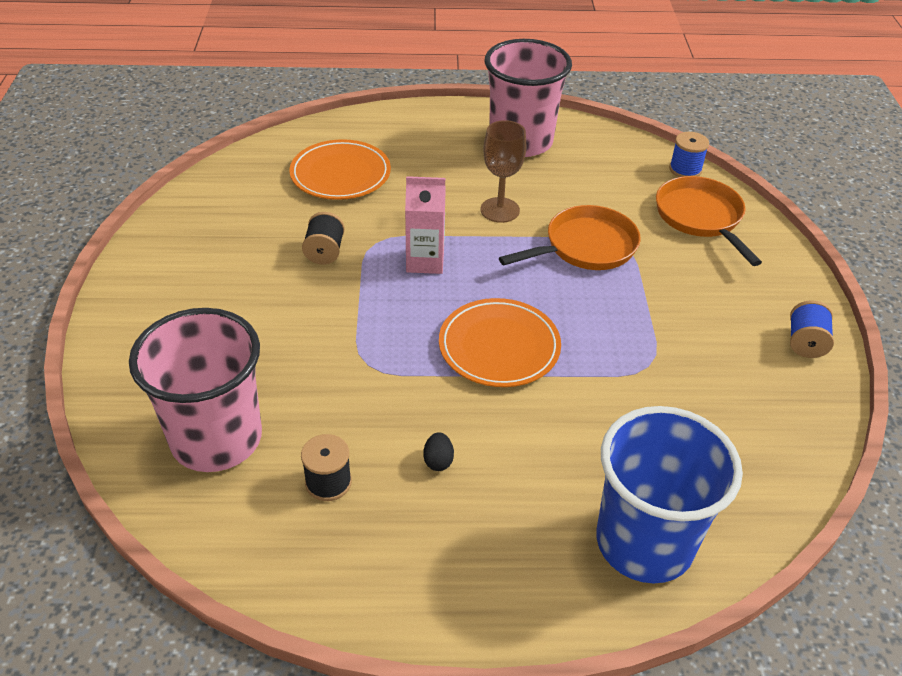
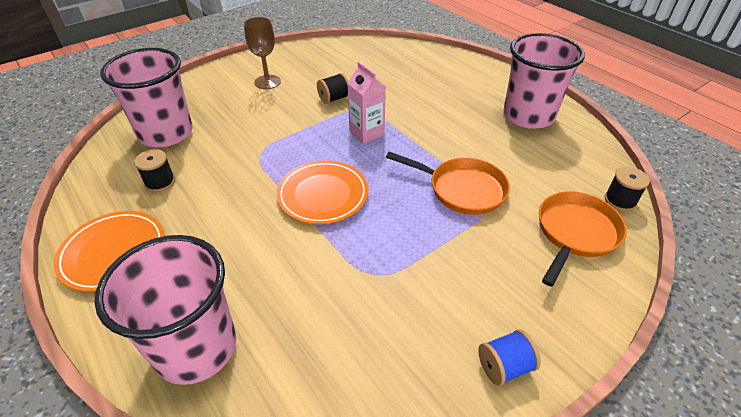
camera: 55 degrees right, 0 degrees up
(340, 174) = (403, 73): orange plate -> orange plate (113, 253)
(438, 461) = (204, 214): black egg -> none
(500, 210) = (449, 138): brown goblet -> brown goblet (267, 82)
(644, 542) = (196, 348): blue cup -> pink cup
(685, 169) = (620, 200): blue spool -> black spool

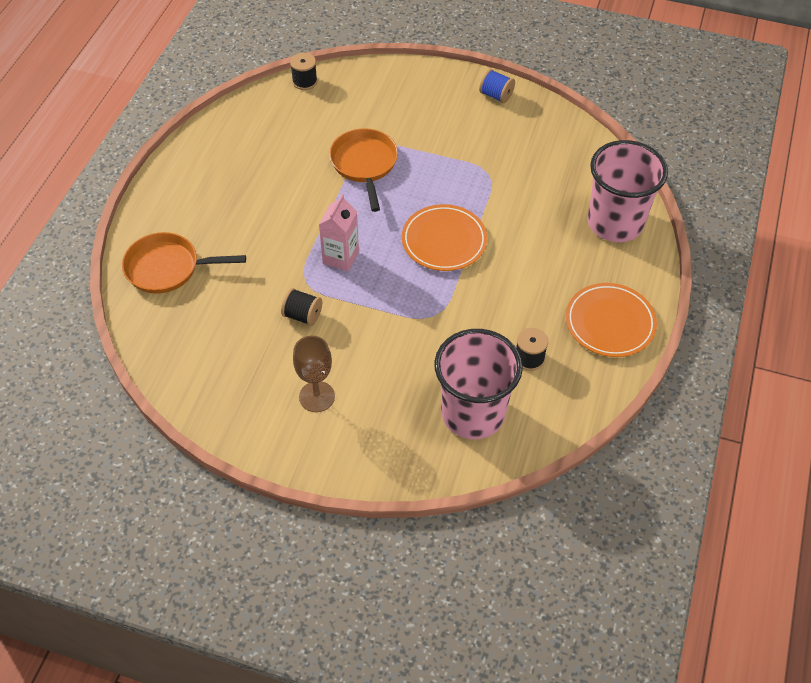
camera: 125 degrees left, 10 degrees up
(528, 116) = (221, 160): pink cup -> none
(575, 233) = (361, 95): orange pan -> orange pan (168, 268)

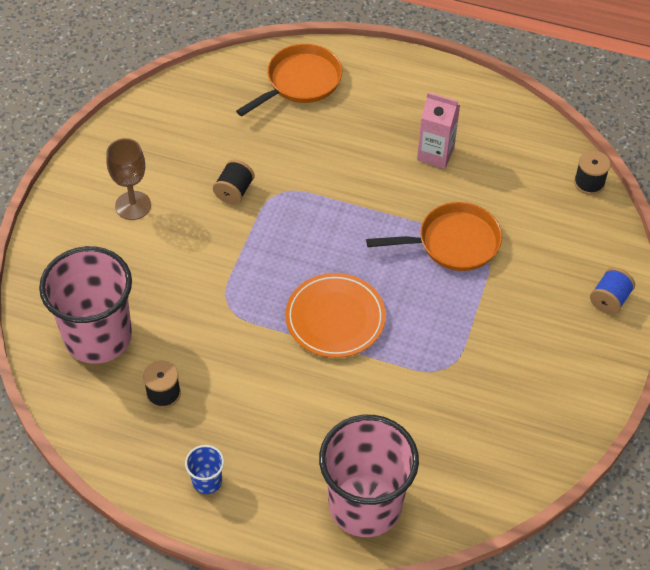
camera: 90 degrees right, 0 degrees up
(168, 268) = (300, 82): orange pan -> orange pan turned 45 degrees clockwise
(340, 257) = (311, 222): pink carton -> pink carton (435, 154)
(496, 95) = (588, 384): blue spool -> blue spool (609, 300)
(610, 323) = (207, 481): orange plate -> blue cup

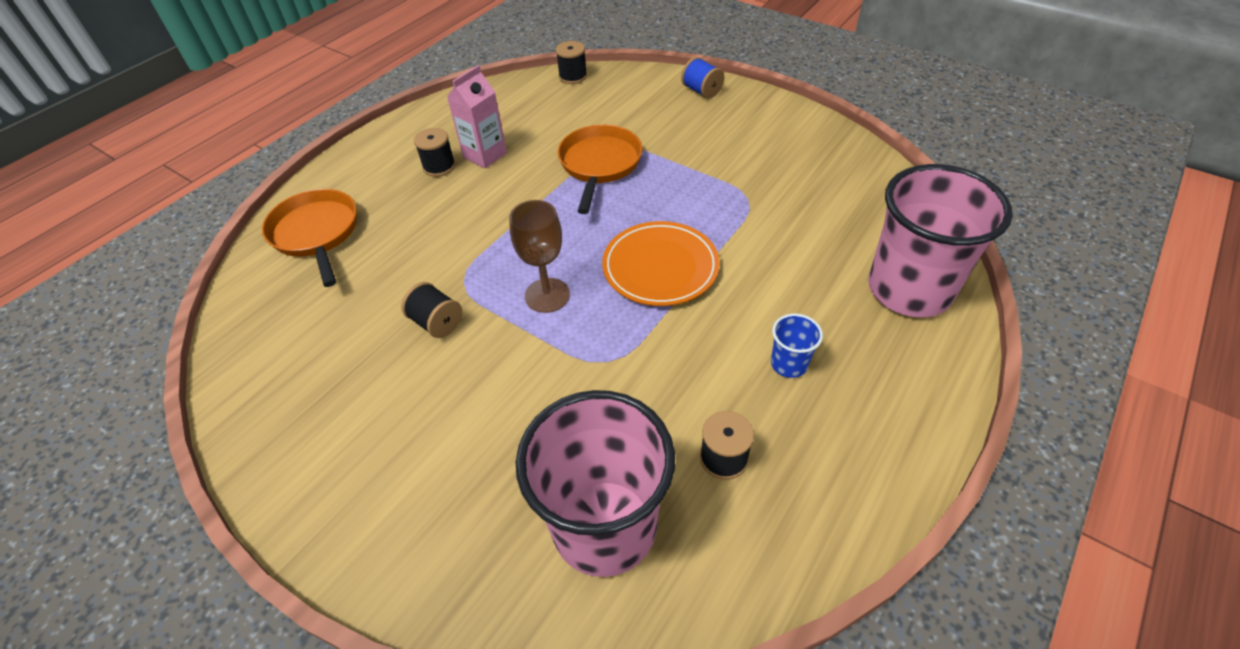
camera: 70 degrees left, 5 degrees down
(133, 205) = (395, 438): brown goblet -> brown goblet (547, 295)
(207, 481) = (868, 432): blue cup -> blue cup (789, 364)
(408, 127) = (439, 166): none -> black spool

